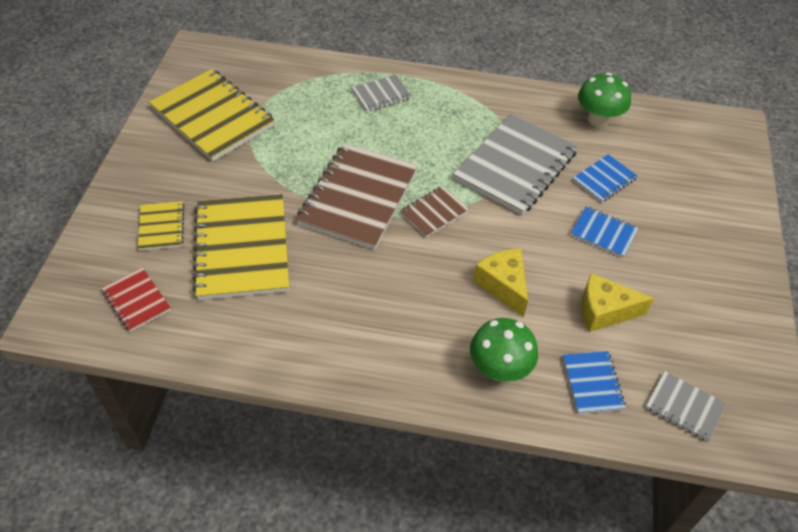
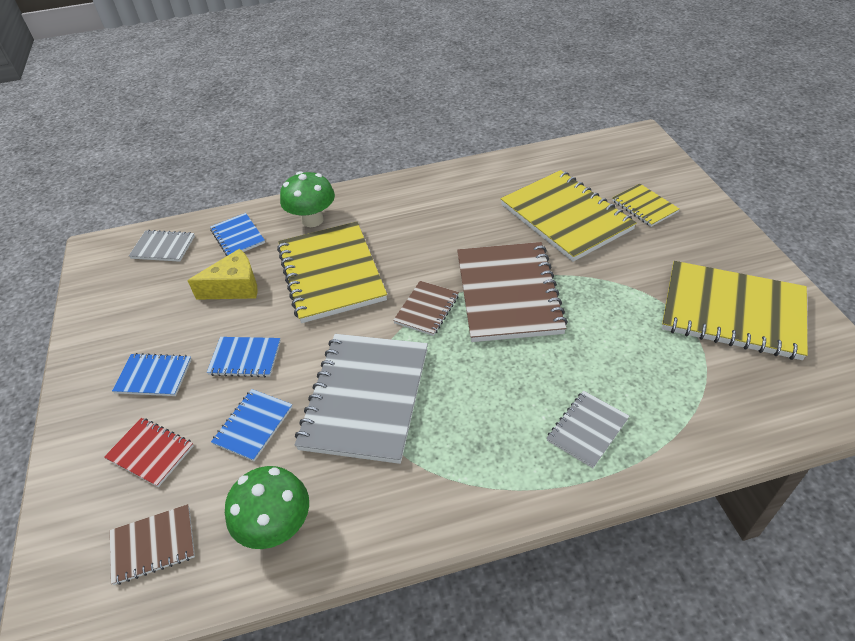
camera: 160 degrees right, 5 degrees down
(136, 301) = (600, 163): red notebook -> red notebook (151, 453)
(503, 285) = (331, 273): yellow cheese -> yellow notebook
(677, 138) = (153, 545): none -> brown notebook
(685, 249) = (154, 376): none -> blue notebook

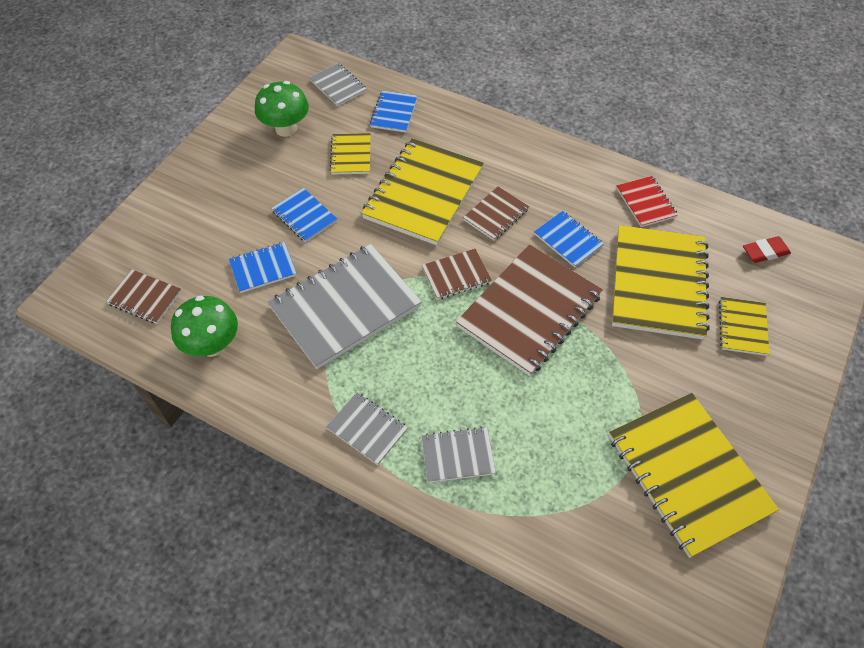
camera: 40 degrees right, 10 degrees up
(151, 453) = (194, 238): red notebook -> red notebook (646, 203)
(154, 376) = (242, 186): blue notebook -> blue notebook (568, 240)
(235, 287) = (351, 155): yellow cheese -> yellow notebook
(312, 220) = (459, 136): green mushroom -> green mushroom (286, 129)
(405, 250) = (496, 215): none -> brown notebook
(498, 472) = (367, 429): none -> grey notebook
(600, 158) = (765, 252): none -> red eraser

